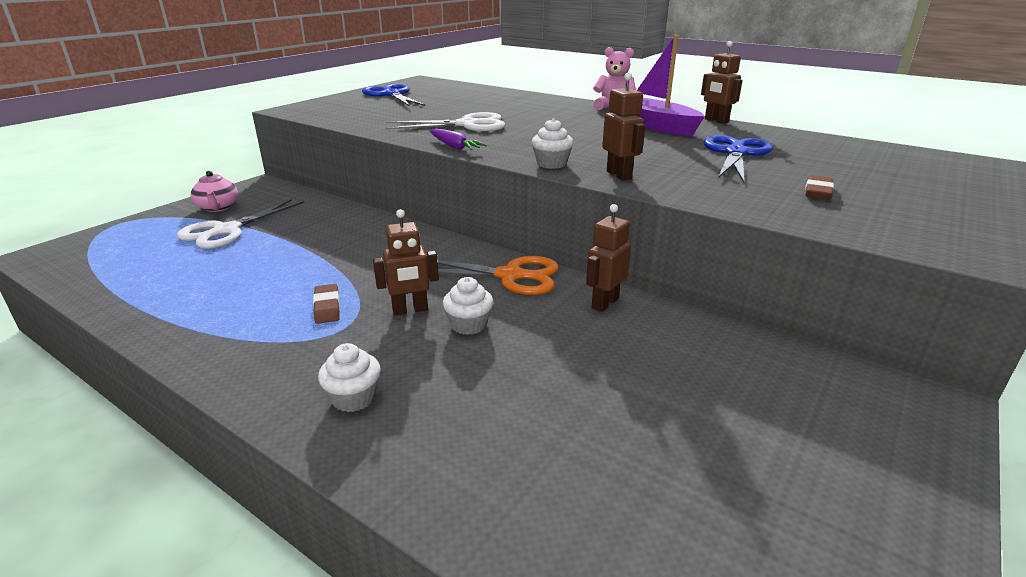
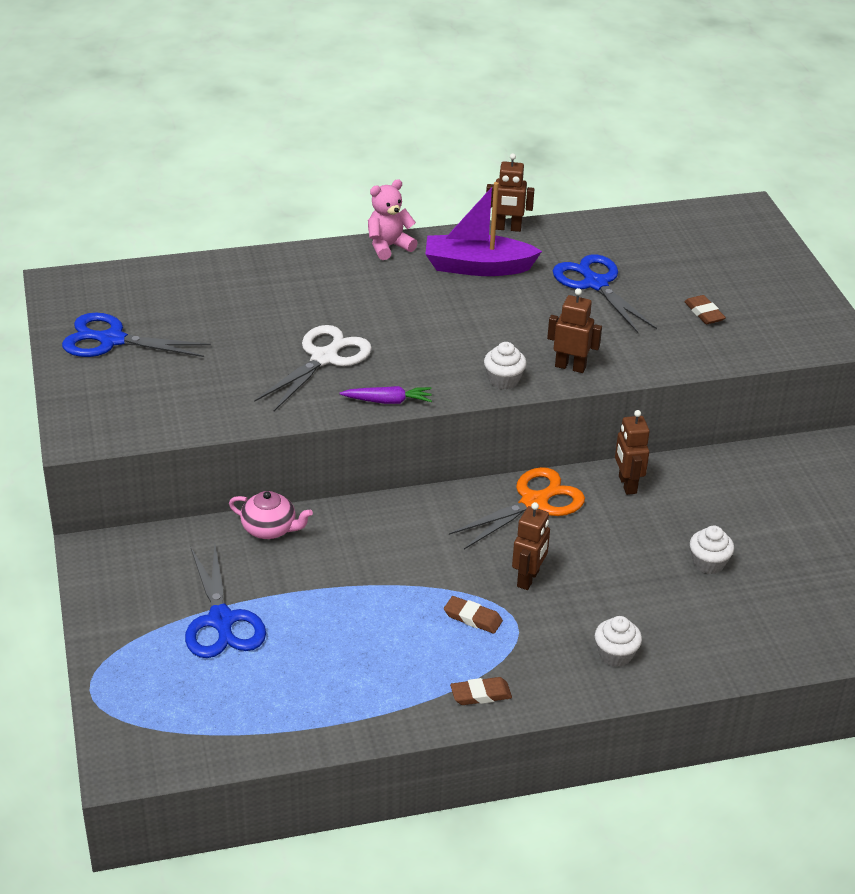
camera: 50 degrees left, 10 degrees up
(218, 207) = (137, 606): pink teapot -> pink teapot (270, 529)
(221, 350) = (481, 694): none -> brown eraser
(227, 230) = (221, 620): white scissors -> blue scissors
(469, 325) = (582, 562): white cupcake -> white cupcake (708, 563)

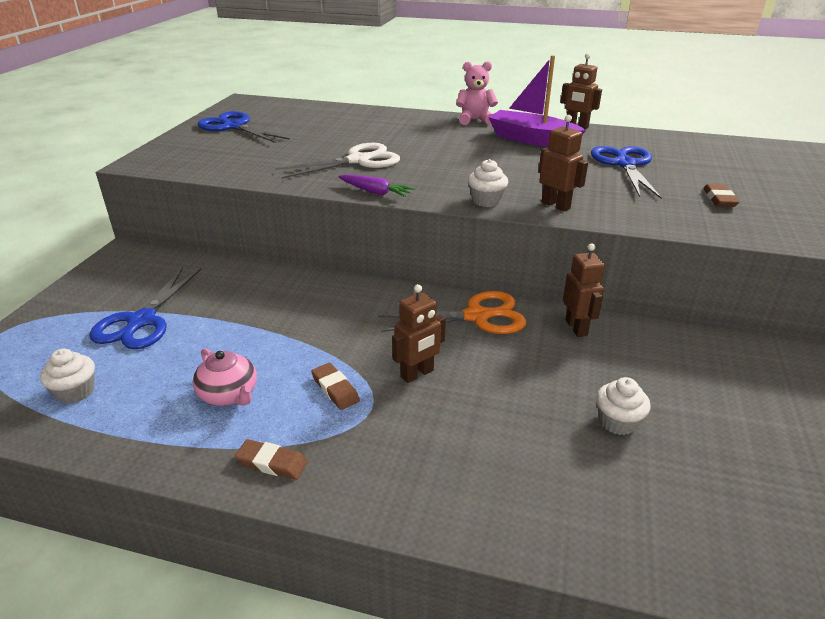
camera: 30 degrees right, 5 degrees down
(270, 529) = (250, 273): pink teapot -> pink teapot (229, 394)
(615, 654) = (444, 478): white cupcake -> white cupcake (76, 392)
(627, 484) = (576, 328): brown robot -> brown robot turned 150 degrees clockwise

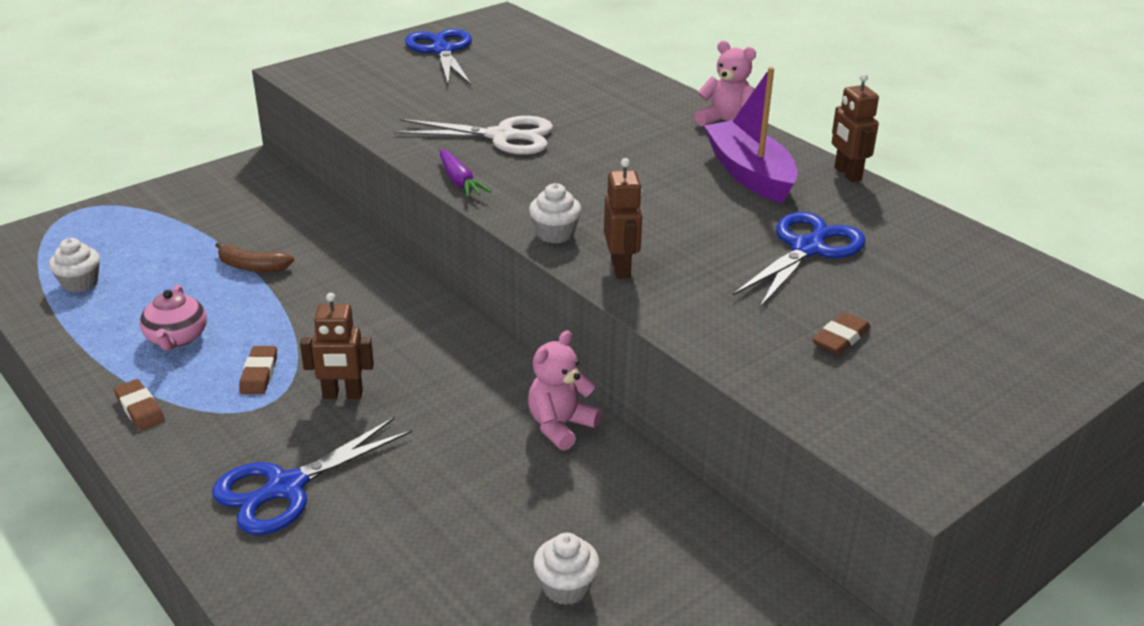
camera: 35 degrees right, 0 degrees up
(142, 321) = (190, 241): blue scissors -> blue scissors (286, 487)
(223, 319) = (252, 267): none -> brown banana
(477, 316) = (476, 367): orange scissors -> none
(576, 328) = (560, 426): brown robot -> pink teddy bear
(617, 422) = (454, 529): white cupcake -> white cupcake (566, 587)

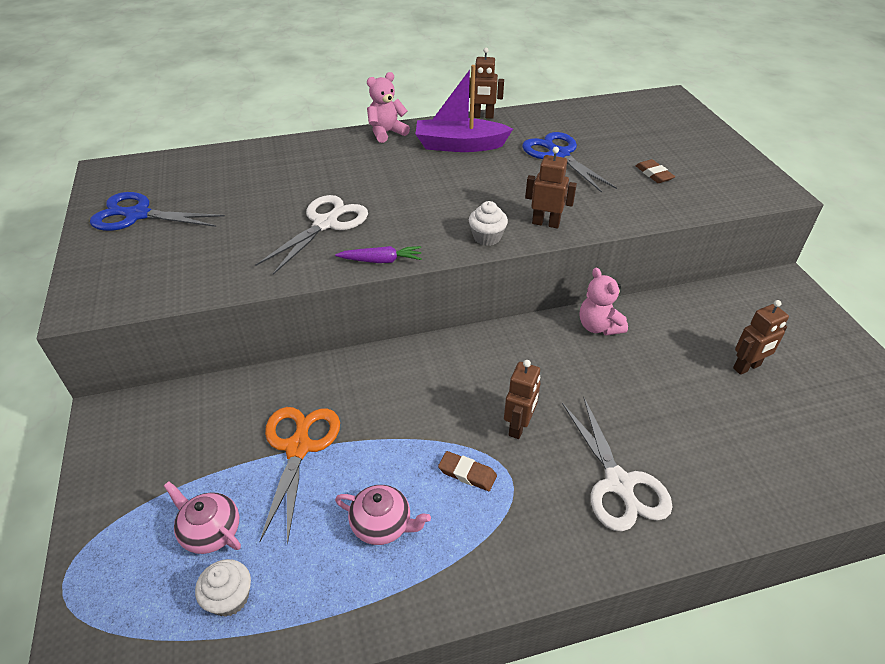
camera: 65 degrees left, 10 degrees up
(140, 409) = (479, 569): brown eraser -> none
(143, 253) = (210, 531): none -> pink teapot
(252, 267) = (298, 448): brown banana -> orange scissors
(286, 487) = (618, 483): blue scissors -> white scissors
(566, 587) = (747, 367): white cupcake -> brown robot

